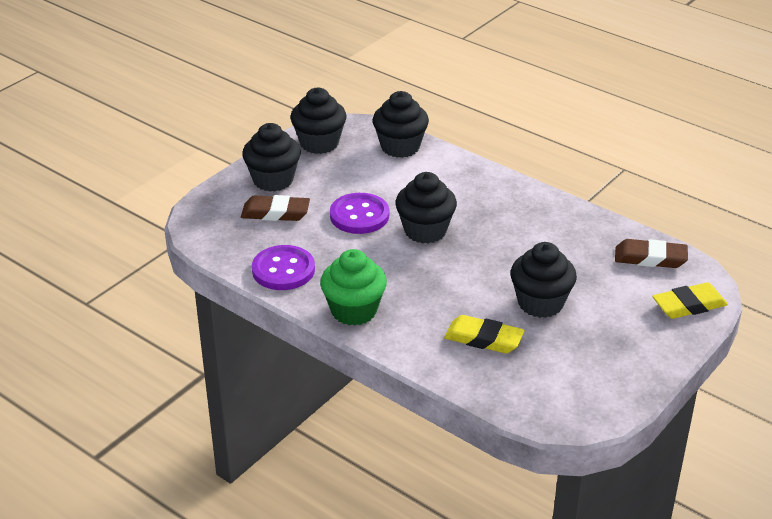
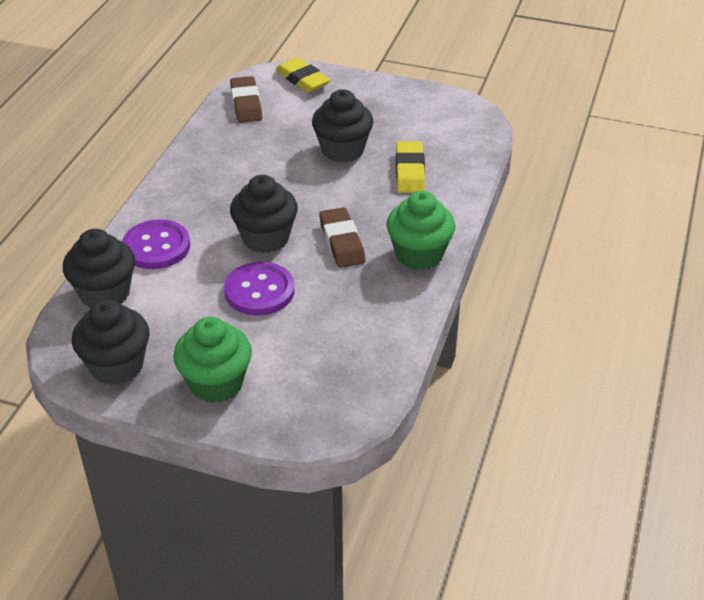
camera: 110 degrees left, 5 degrees up
(273, 180) = (216, 383): black cupcake -> green cupcake
(275, 213) = (284, 360): brown eraser -> brown eraser (342, 242)
(283, 270) = (384, 321): purple button -> purple button (156, 247)

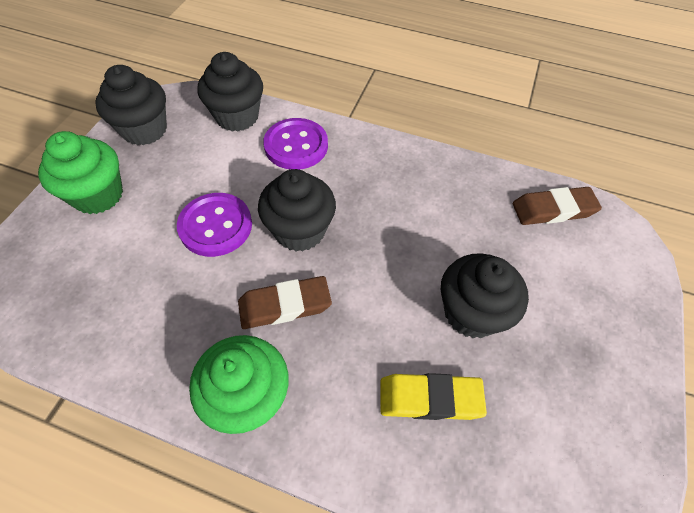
camera: 90 degrees right, 15 degrees up
(302, 79) = (626, 269): yellow eraser -> none

